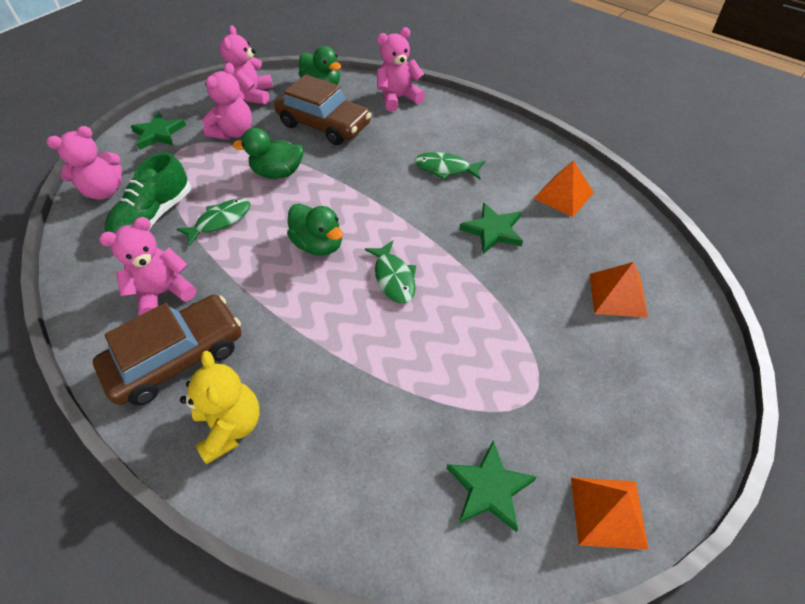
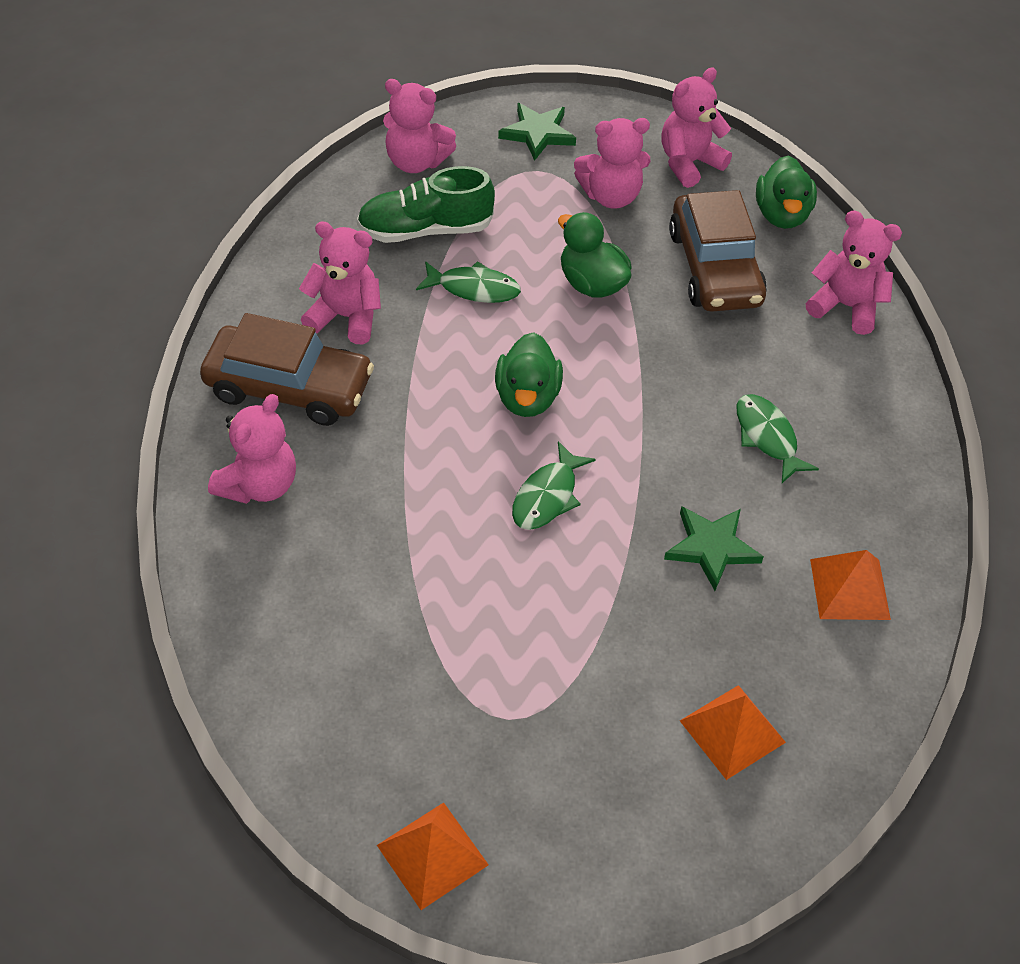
camera: 45 degrees right, 0 degrees up
(231, 427) = (259, 485): yellow teddy bear -> pink teddy bear
(489, 488) = (373, 736): green star -> none

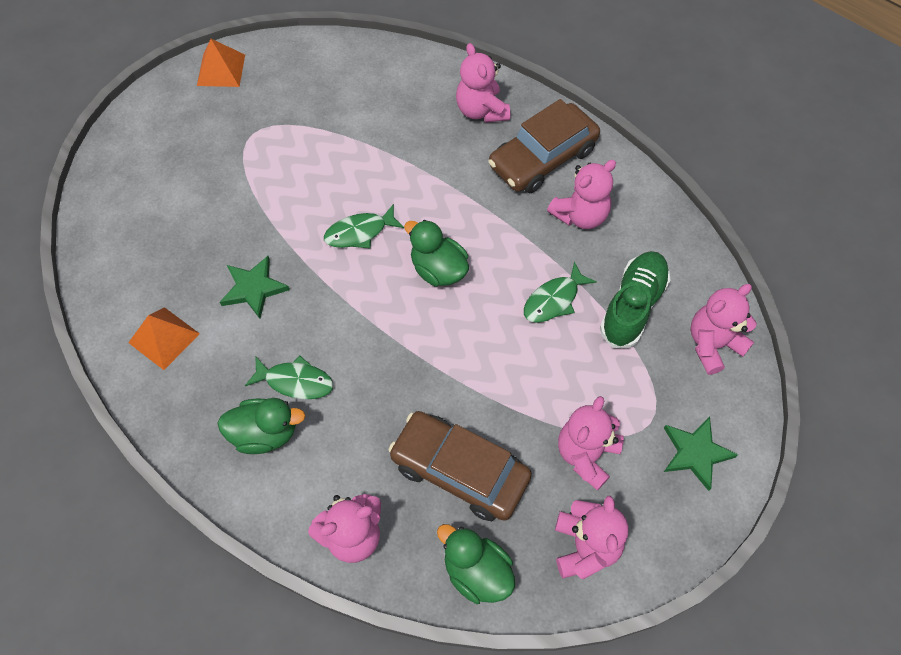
camera: 130 degrees right, 10 degrees up
(547, 496) = (359, 232): green fish -> green fish turned 90 degrees counterclockwise
(591, 284) = (505, 375): green duck -> green duck (265, 433)
(732, 731) = (153, 217): orange pyramid -> none

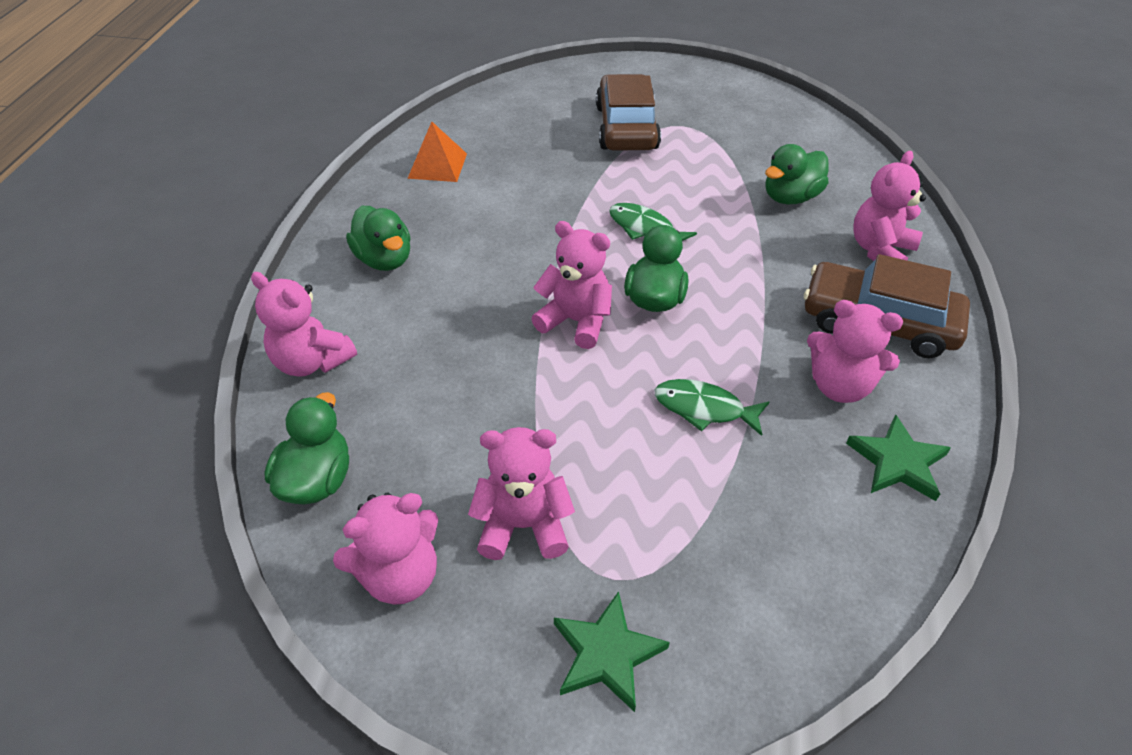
camera: 60 degrees right, 15 degrees down
(221, 70) = (725, 84): orange pyramid -> none
(253, 288) = (526, 192): green star -> green star (897, 462)
(295, 381) = (450, 256): green fish -> none
(392, 122) = (790, 197): none -> green duck
(459, 471) = (430, 415): brown car -> brown car (626, 127)
(632, 306) = (764, 490): green shoe -> none
(712, 344) = (788, 608): pink teddy bear -> pink teddy bear (576, 321)

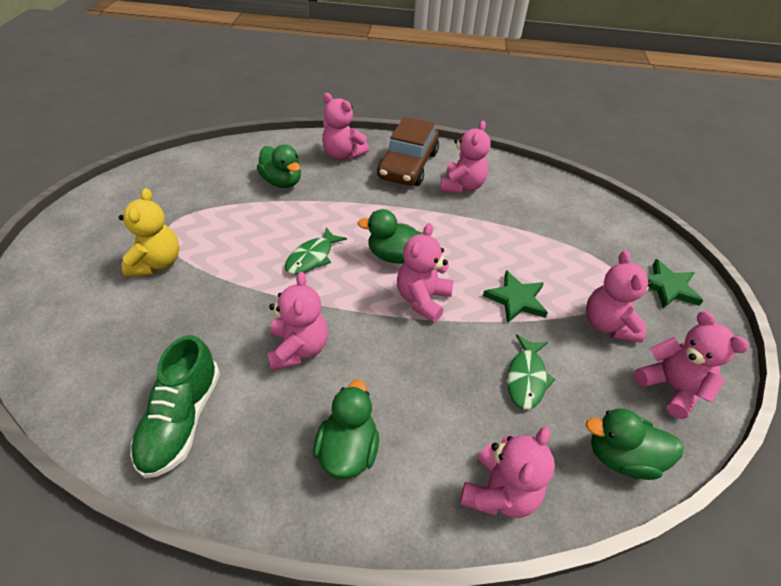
camera: 95 degrees left, 0 degrees up
(384, 259) = (348, 450): green duck -> green duck turned 45 degrees counterclockwise
(437, 165) = (182, 419): orange pyramid -> green shoe
(506, 225) = (298, 348): none -> pink teddy bear
(626, 127) = (157, 263): brown car -> yellow teddy bear
(704, 408) = (492, 239): green fish -> green fish (526, 378)
(897, 462) = (510, 175): green star -> green star (516, 299)

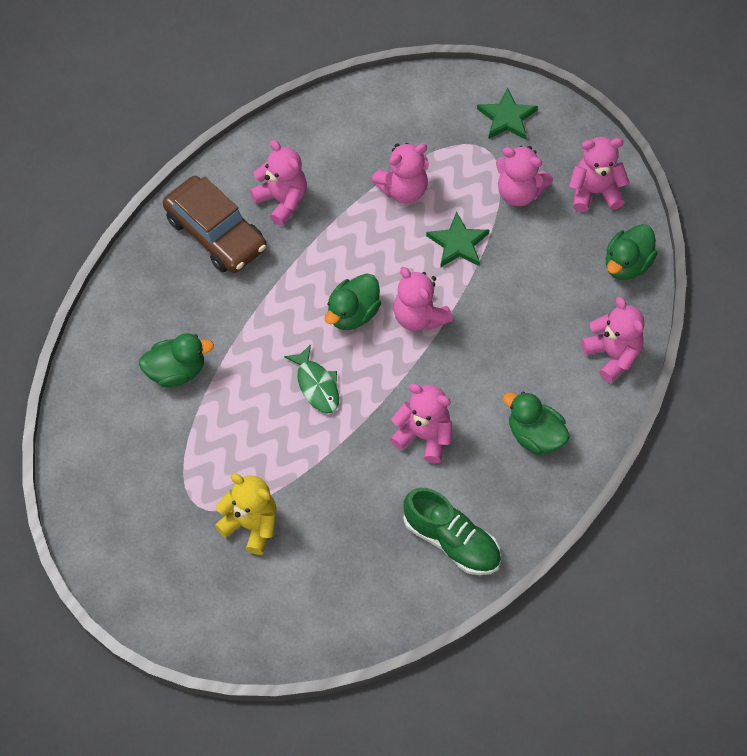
camera: 60 degrees left, 15 degrees up
(343, 154) = (157, 290): pink teddy bear -> pink teddy bear (403, 189)
(526, 378) = (537, 284): green fish -> none

